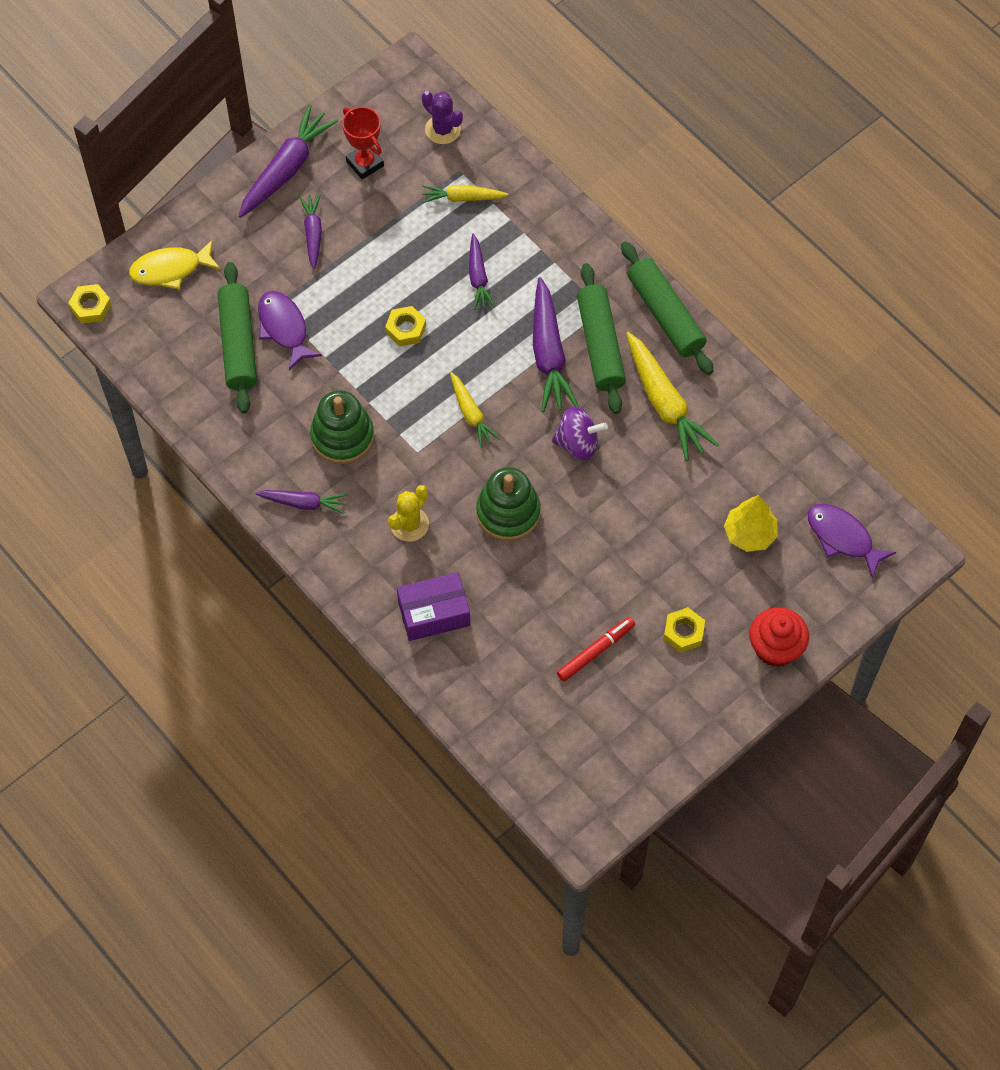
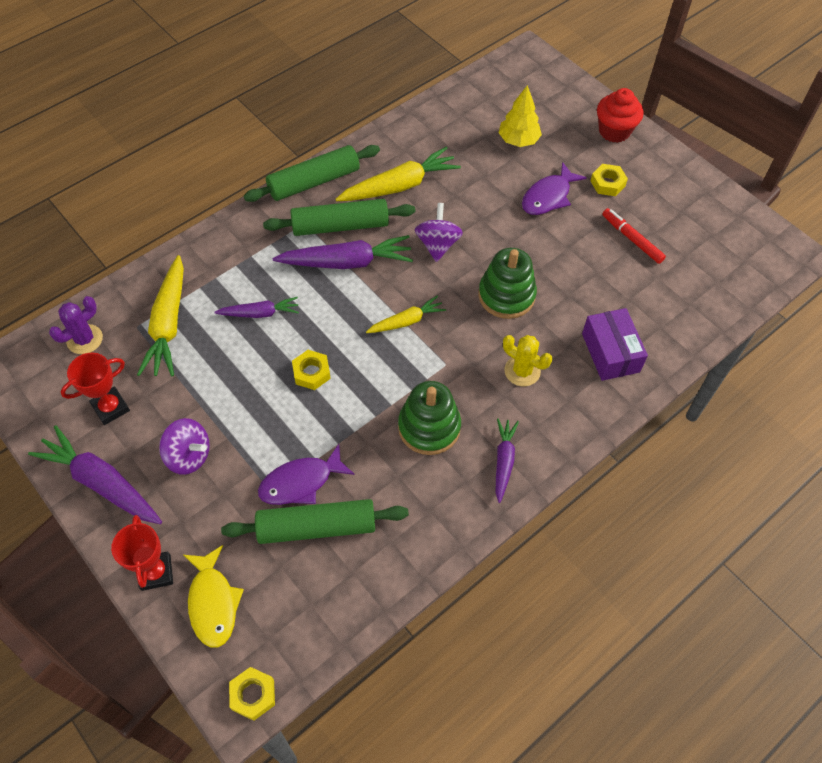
camera: 90 degrees left, 5 degrees down
(199, 223) = (156, 572): none -> red trophy
(313, 234) = (189, 456): purple carrot -> purple spinning top
(463, 198) = (168, 324): yellow carrot -> yellow carrot, size x1.71
(842, 538) = (518, 89): purple fish -> purple fish (548, 197)

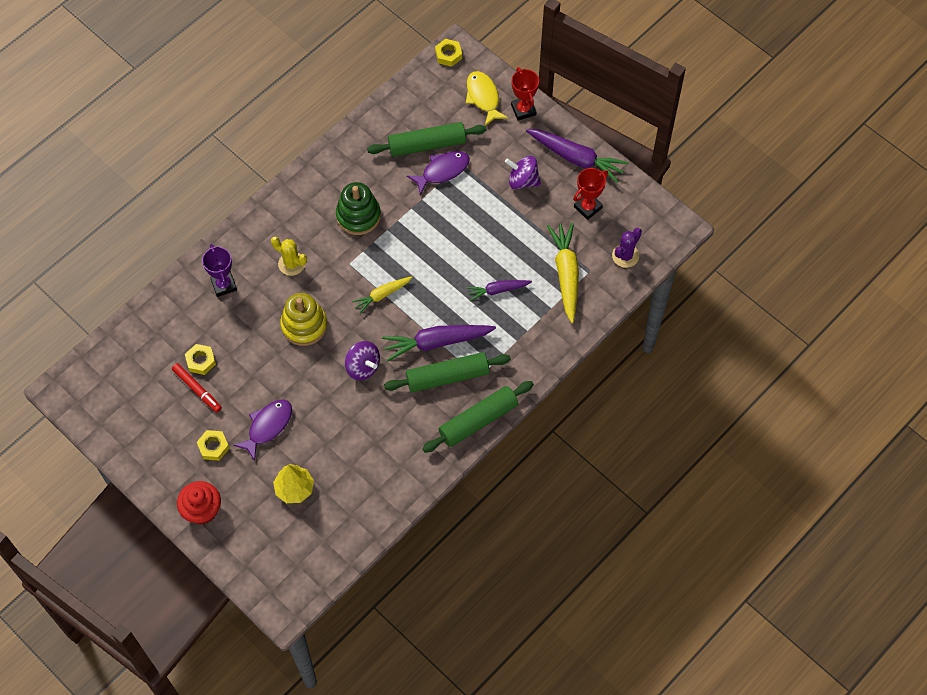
camera: 175 degrees right, 5 degrees up
(311, 373) = (449, 247): yellow nut -> yellow nut (201, 361)
(399, 186) = (401, 424): yellow carrot -> none
(437, 244) = (363, 367): purple spinning top -> purple spinning top turned 45 degrees counterclockwise
(503, 461) = (305, 198): purple carrot -> none
(506, 295) = (304, 325): green stacking toy -> yellow stacking toy
(610, 352) = (224, 285): purple box -> purple trophy

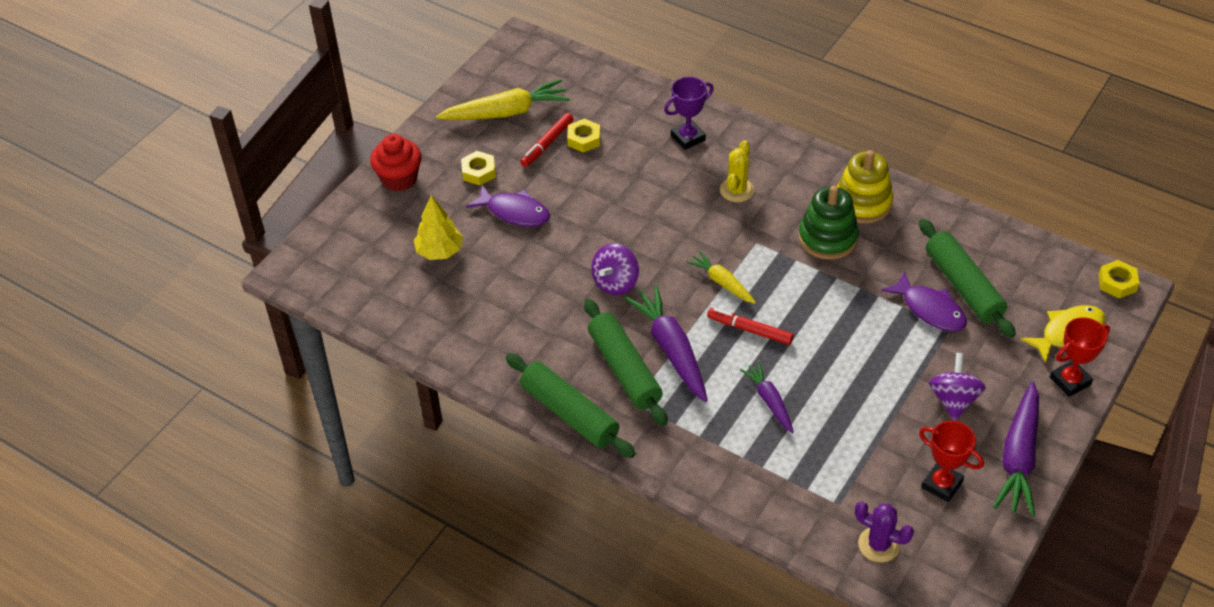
camera: 80 degrees right, 15 degrees down
(304, 325) = (656, 218): yellow stacking toy -> yellow stacking toy (862, 203)
(431, 287) = (749, 330): none -> red marker
(566, 274) = (821, 475): yellow carrot -> yellow carrot (506, 112)

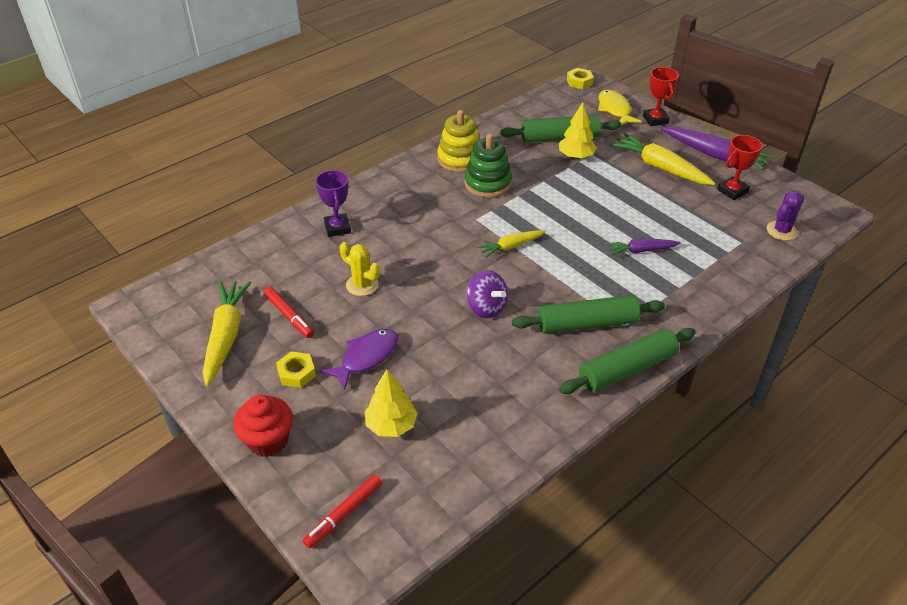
camera: 75 degrees left, 5 degrees down
(584, 139) = (299, 290): yellow nut -> none
(671, 350) = (573, 291): purple carrot -> none
(736, 190) = (413, 215): yellow cactus -> yellow cactus (362, 285)
(749, 330) = (566, 244): red marker -> red marker (344, 514)
(930, 309) = (576, 156): purple fish -> yellow tree
(953, 400) = (660, 167): purple spinning top -> yellow carrot

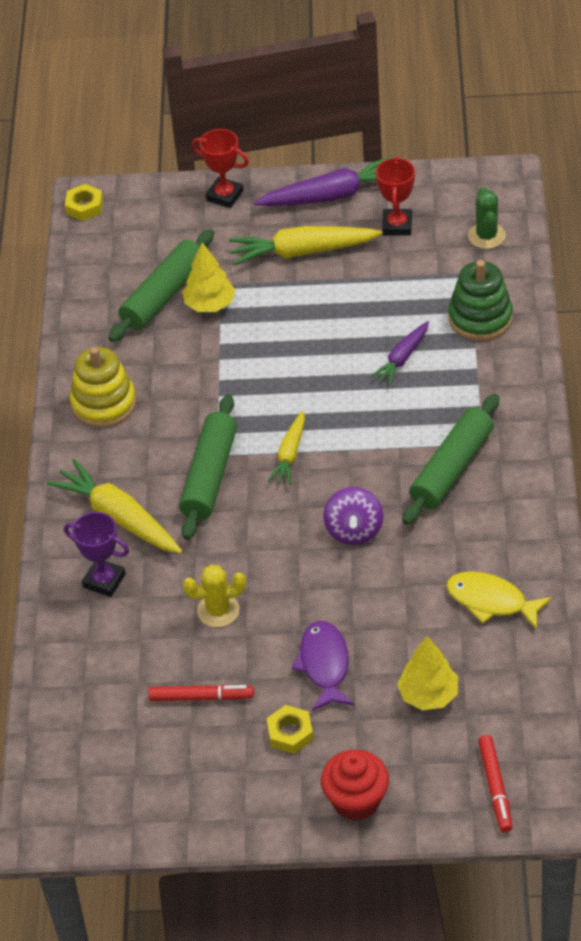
camera: 45 degrees left, 5 degrees up
(226, 336) = (177, 766): yellow carrot -> yellow carrot (119, 517)
(486, 308) = (354, 530): purple spinning top -> purple spinning top turned 90 degrees clockwise
(487, 183) = (172, 407): green stacking toy -> green stacking toy (480, 318)
(614, 109) = (169, 215): yellow fish -> yellow fish (491, 601)
(627, 369) = (533, 479): green rolling pin -> green rolling pin (209, 476)
(781, 231) = (486, 236): purple cactus -> green cactus

